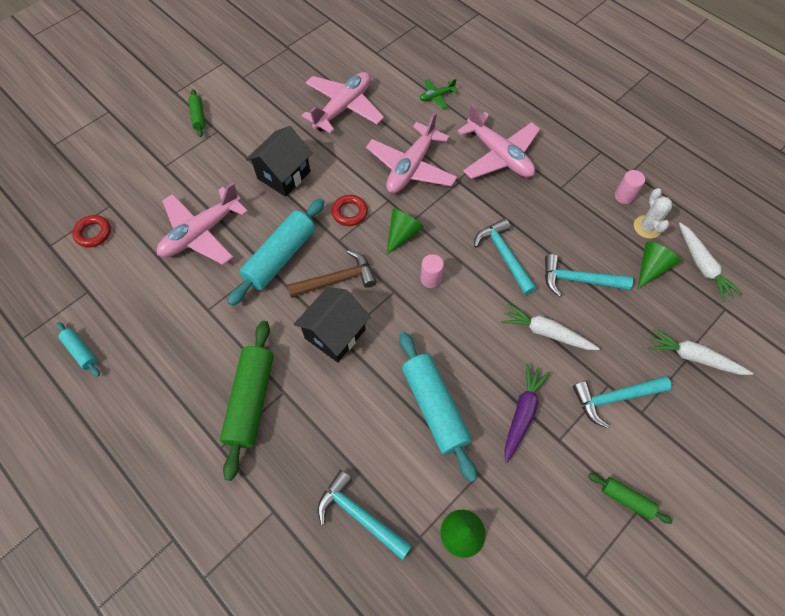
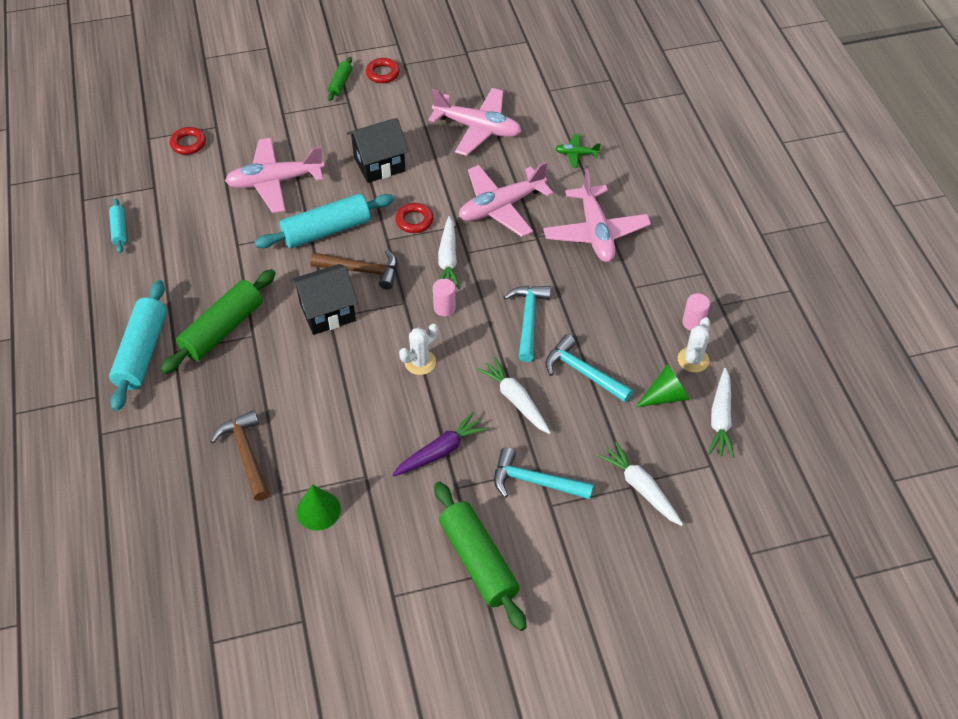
camera: 30 degrees right, 10 degrees down
(230, 93) = (383, 73): none -> red ring
(343, 108) = (477, 128): pink plane -> pink plane turned 45 degrees clockwise
(359, 515) = (246, 454): turquoise hammer -> brown hammer
(402, 234) = (448, 259): green cone -> white carrot
(434, 407) = (368, 408): turquoise rolling pin -> turquoise rolling pin (142, 352)
(446, 339) = (420, 362): none -> white cactus
(626, 499) = (478, 561): green rolling pin -> green rolling pin, size x2.00

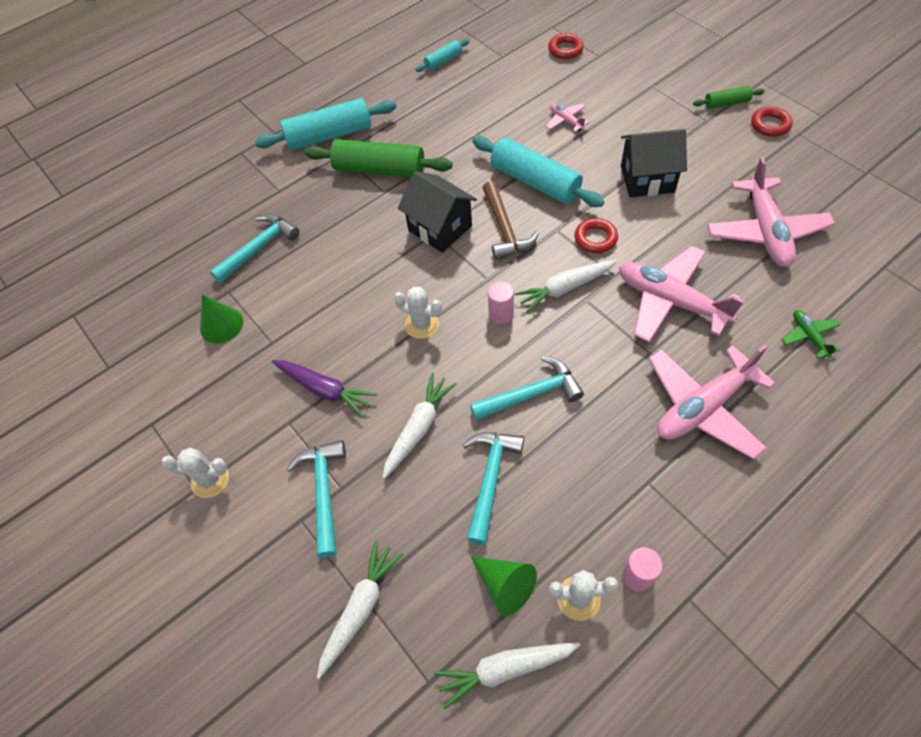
camera: 70 degrees right, 5 degrees up
(246, 454) = (259, 248): brown hammer -> turquoise hammer
(275, 182) = (566, 121): pink plane -> pink plane, size x0.46
(379, 164) = (647, 179): black house -> black house turned 45 degrees counterclockwise
(478, 561) = (210, 480): green rolling pin -> white cactus

